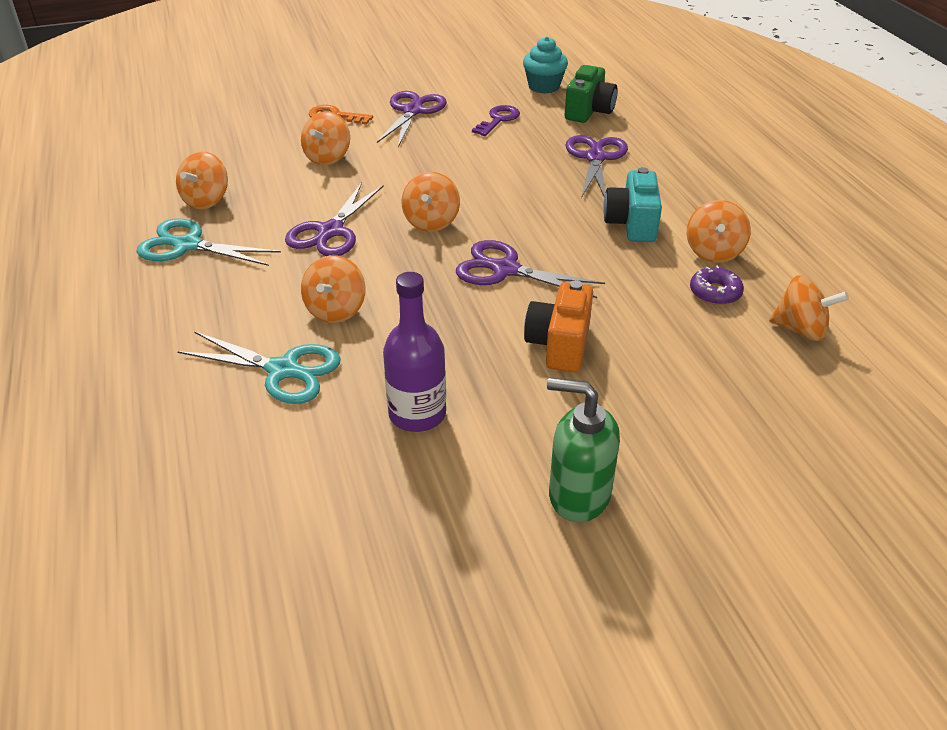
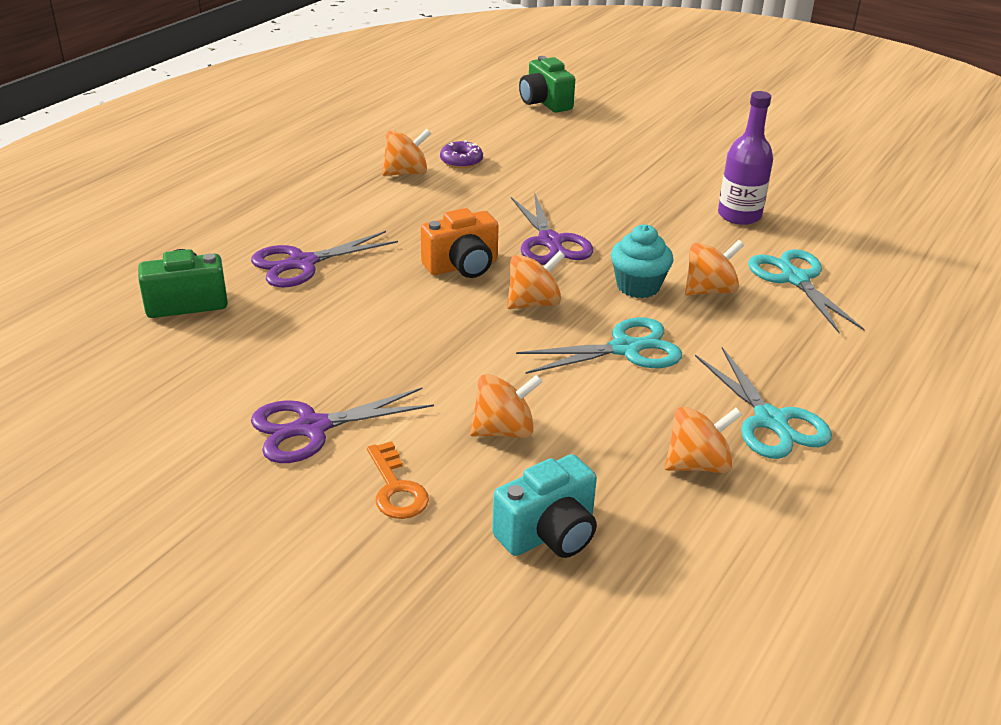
camera: 130 degrees left, 5 degrees down
(331, 231) = (625, 349): purple scissors -> turquoise scissors
(498, 120) = (271, 353): purple key -> none
(544, 87) = (135, 357): turquoise cupcake -> turquoise cupcake (638, 286)
(559, 345) = (601, 194): orange camera -> orange camera (462, 266)
(578, 495) = (707, 153): green soap dispenser -> none
(631, 224) = (407, 212): turquoise camera -> turquoise camera (549, 533)
(800, 330) = (464, 129): orange spinning top -> none
(851, 435) = (545, 103): none -> green camera

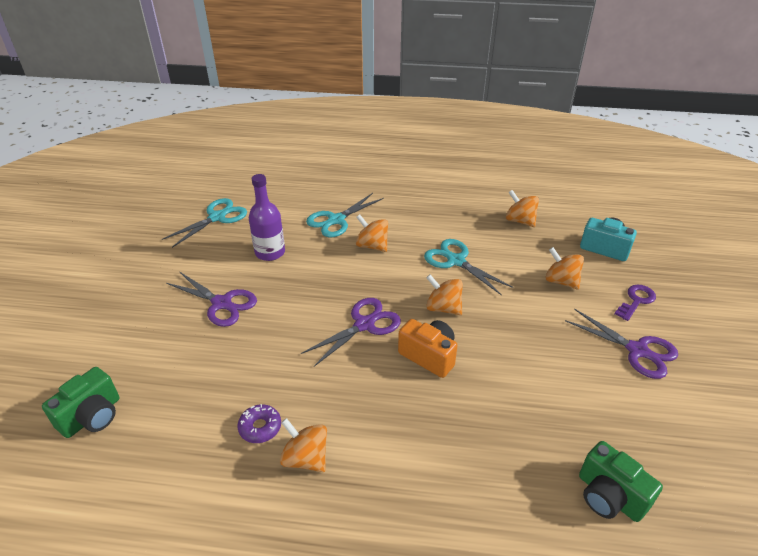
camera: 115 degrees left, 5 degrees up
(302, 263) = (499, 451): purple scissors -> purple scissors (221, 303)
(396, 488) = (636, 301): orange key -> purple key
(638, 286) = (389, 272): turquoise cupcake -> none
(770, 420) = (469, 208): turquoise scissors -> turquoise scissors (217, 217)

